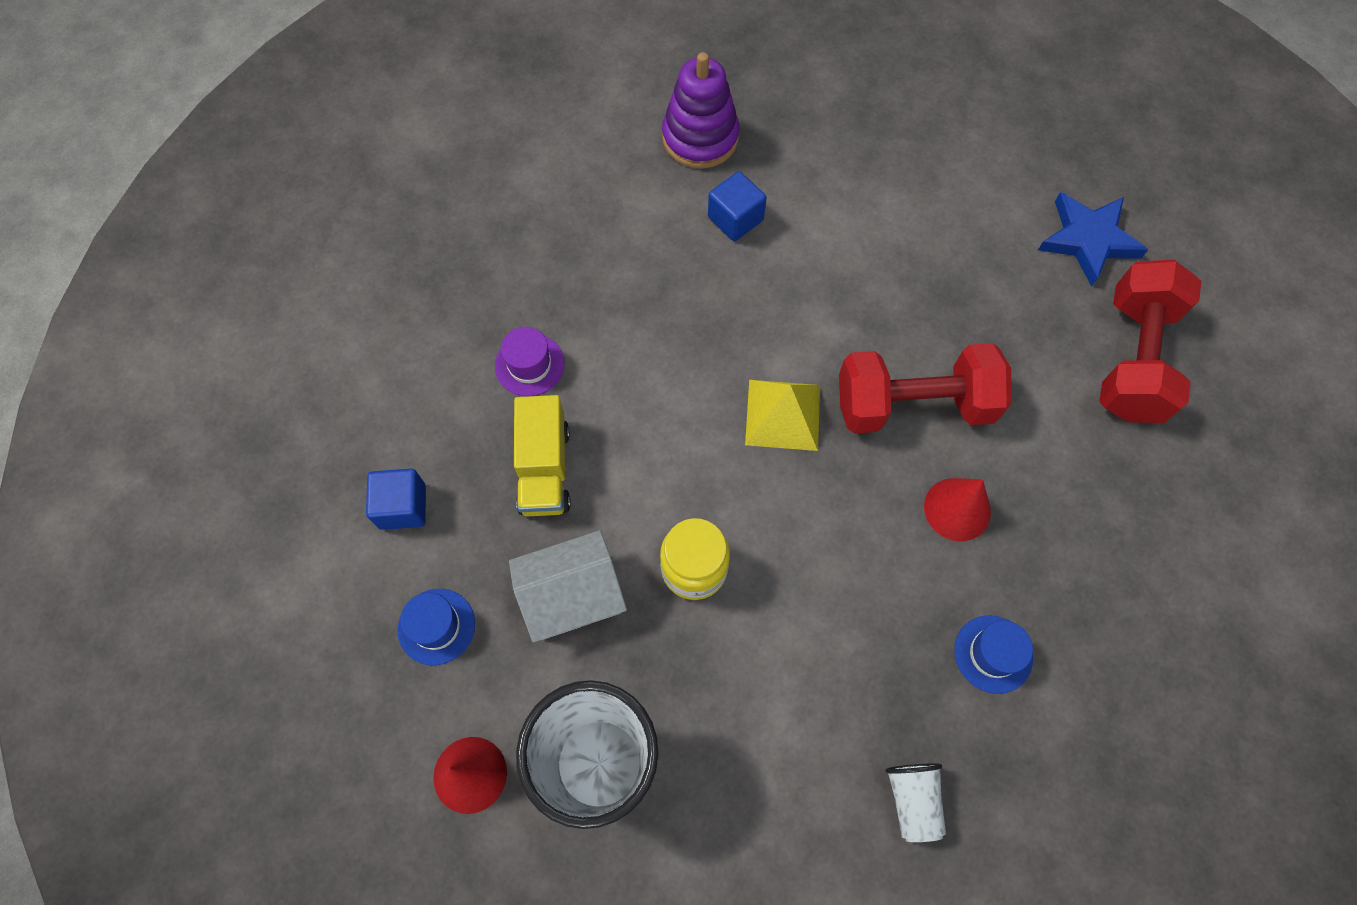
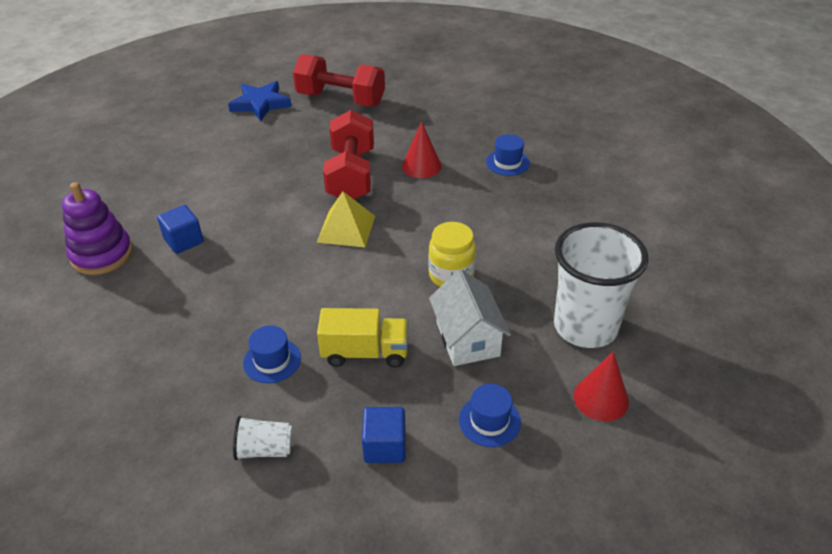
camera: 85 degrees left, 25 degrees down
(529, 365) = (272, 360): purple hat -> blue hat
(912, 801) = (590, 197): white cup -> white cup (264, 449)

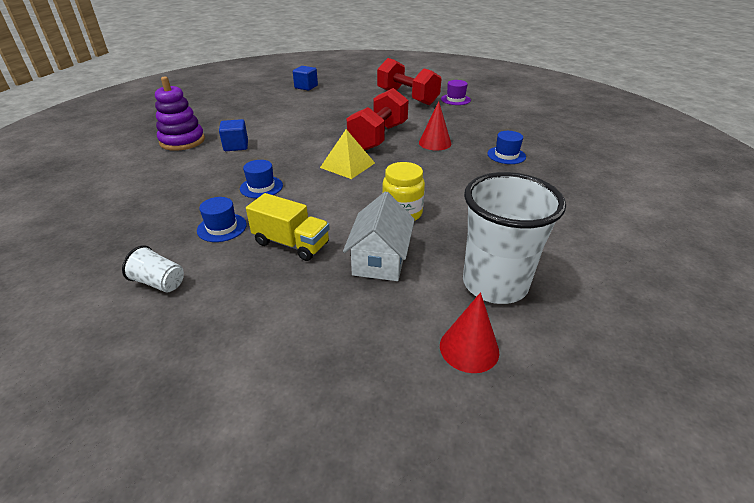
camera: 25 degrees right, 5 degrees down
(260, 104) = (352, 90): blue star -> none
(385, 446) = (245, 314): blue cube -> blue cube (306, 87)
(401, 88) = (455, 99): none -> purple hat
(489, 421) = (348, 328): blue hat -> blue hat (261, 187)

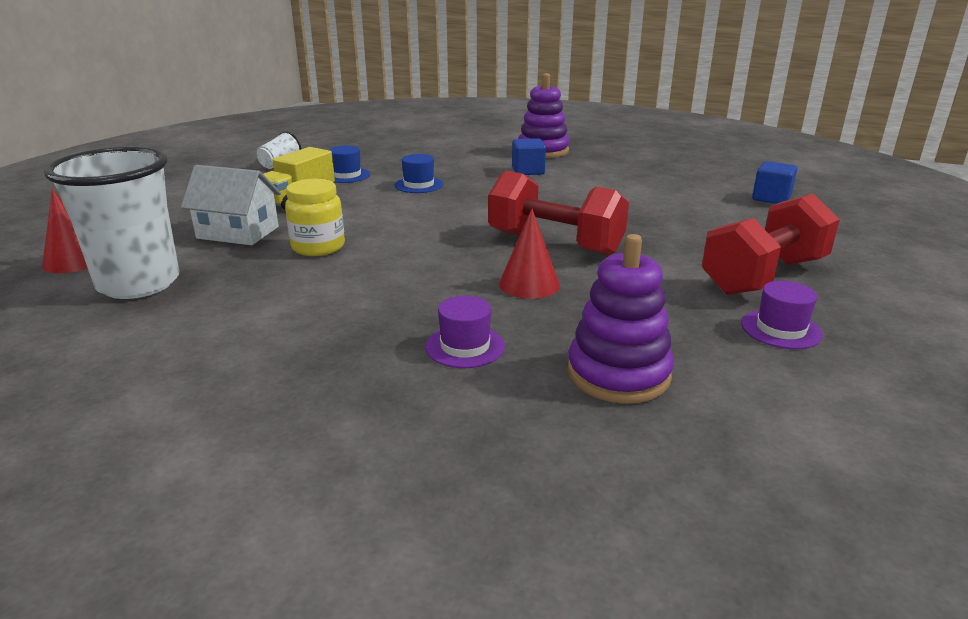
camera: 95 degrees right, 10 degrees down
(347, 165) = (460, 222): yellow pyramid -> none
(506, 155) = (465, 346): blue hat -> purple hat
(507, 126) = (618, 374): none -> purple stacking toy

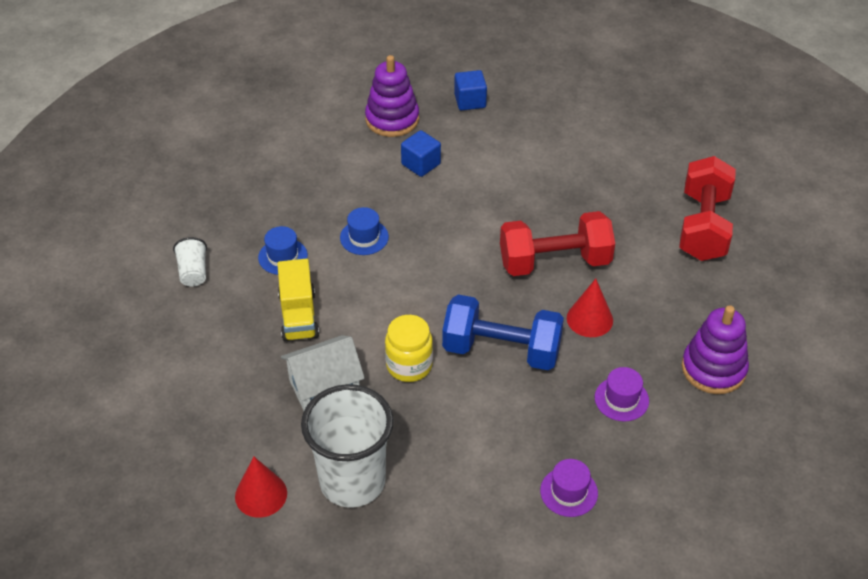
camera: 40 degrees left, 20 degrees up
(409, 269) = (501, 350): none -> blue dumbbell
(771, 198) = (629, 114): blue cube -> blue cube (470, 101)
(781, 329) = (752, 278): purple hat -> purple hat (569, 492)

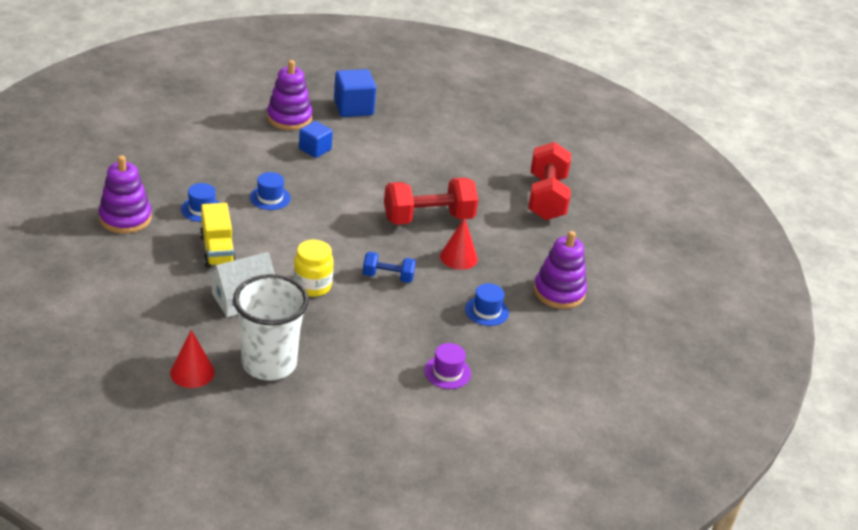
camera: 10 degrees left, 10 degrees down
(193, 272) = (125, 218): white cup -> purple stacking toy
(470, 101) = (353, 108): blue cube -> blue cube, size x1.51
(501, 350) = (388, 277): blue dumbbell -> blue dumbbell, size x0.54
(621, 399) = (487, 311): purple hat -> blue hat

